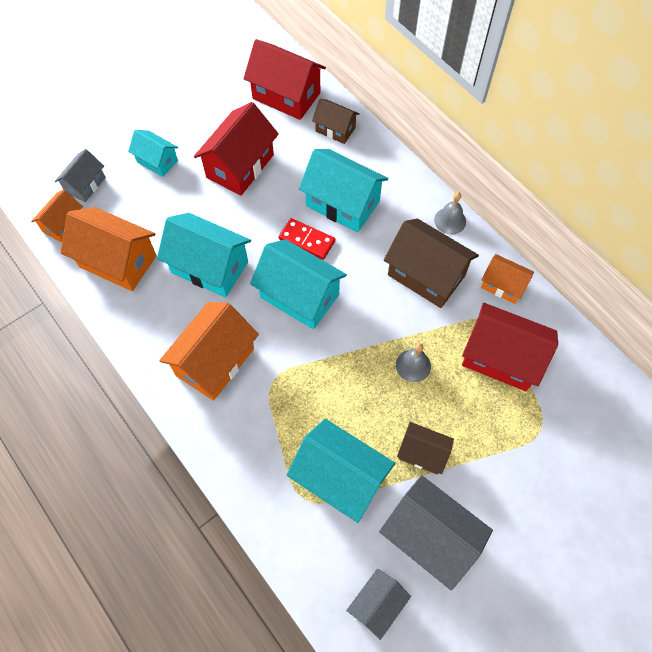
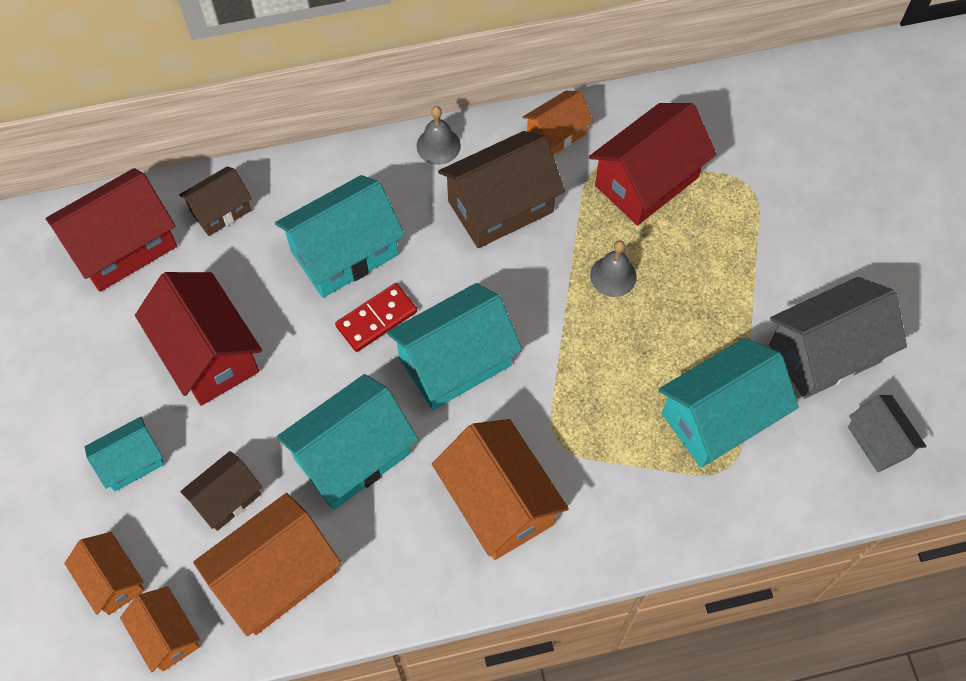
camera: 65 degrees left, 0 degrees up
(85, 185) = (112, 580): grey house -> orange house
(422, 453) = (726, 316): brown house -> brown house (227, 498)

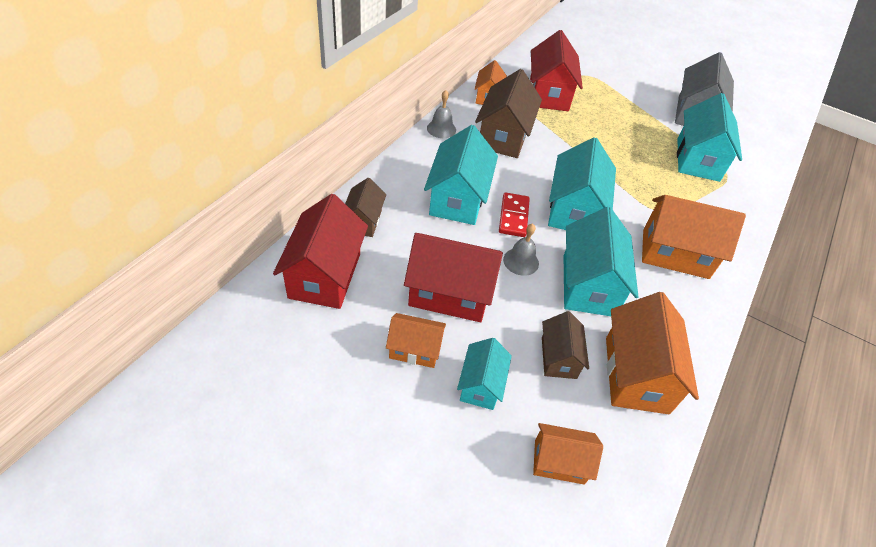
camera: 50 degrees left, 15 degrees down
(167, 635) = (629, 461): orange house -> orange house (415, 349)
(613, 276) = (586, 134): grey bell -> grey bell (521, 261)
(878, 441) = (754, 131): grey house -> none

